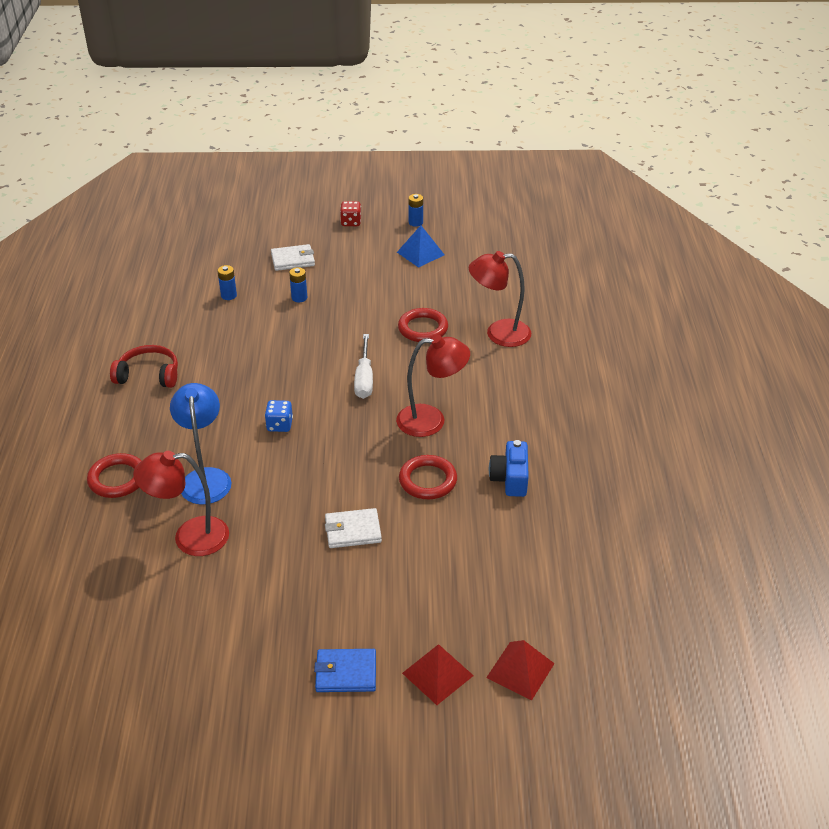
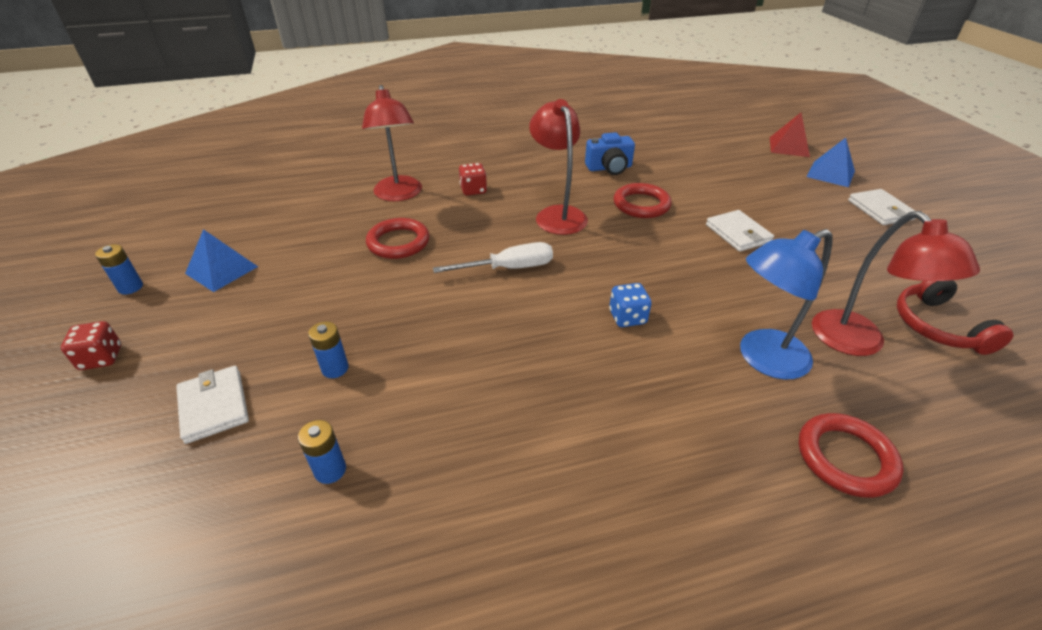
camera: 105 degrees left, 0 degrees up
(149, 375) = (599, 516): red headphones -> red headphones (937, 326)
(346, 673) = (880, 210): blue wallet -> white wallet
(437, 674) = (830, 174): red pyramid -> blue pyramid
(493, 377) = (473, 190): none -> red dice

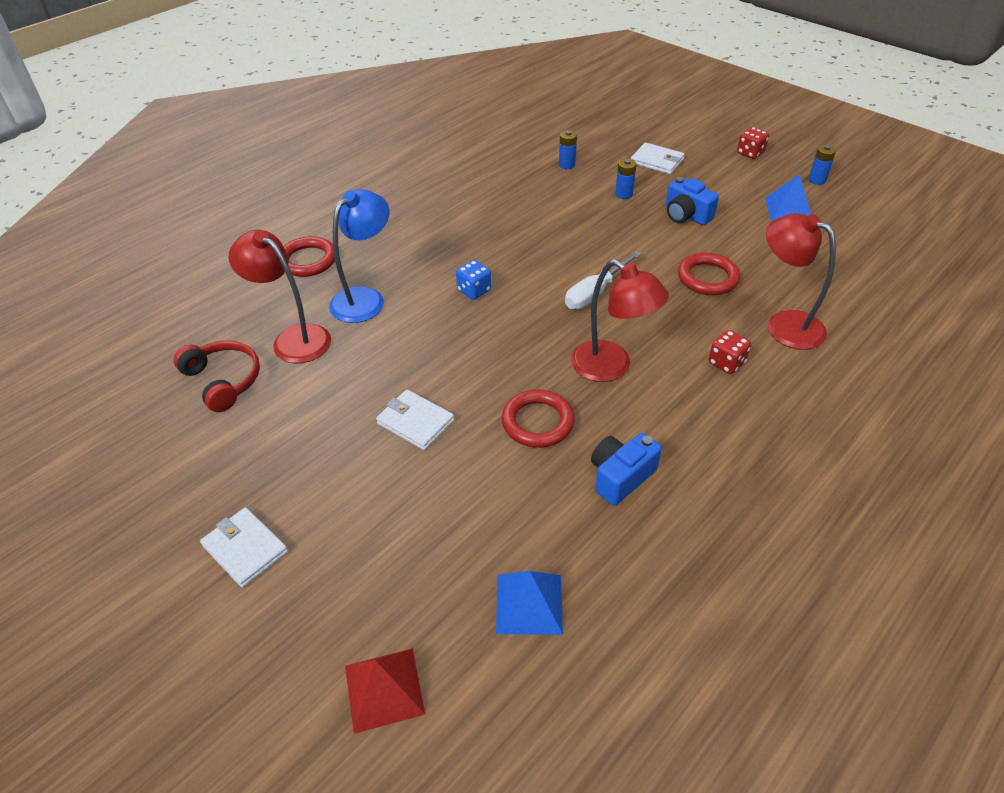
camera: 150 degrees right, 5 degrees up
(317, 307) = (686, 215): none -> blue camera
(830, 174) = (310, 620): blue pyramid -> blue pyramid (529, 603)

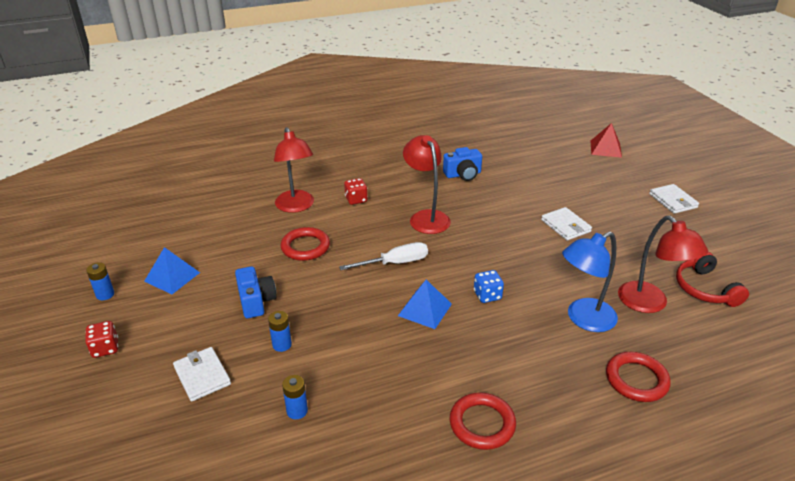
camera: 155 degrees left, 10 degrees down
(529, 603) = (535, 152): blue pyramid -> blue pyramid (425, 309)
(538, 422) = (491, 205): red ring -> red ring (482, 424)

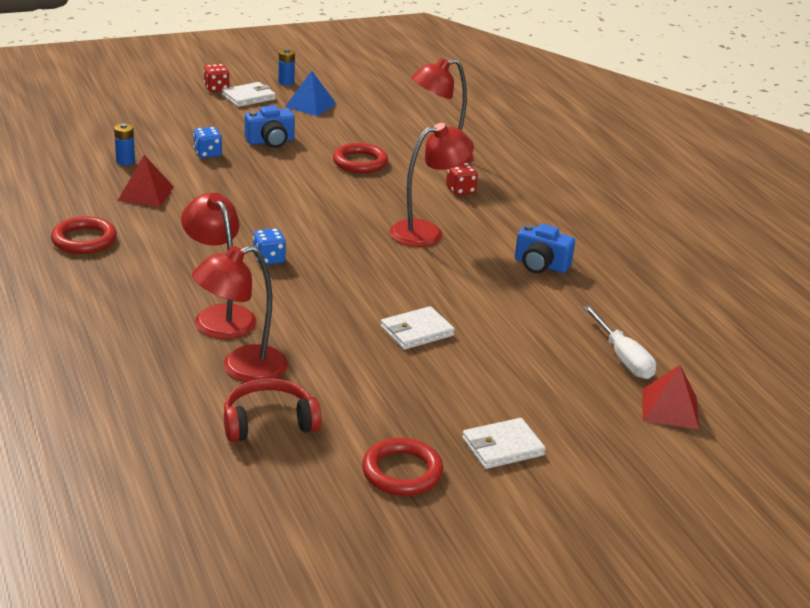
camera: 85 degrees right, 5 degrees down
(202, 376) = (176, 124): white wallet -> white wallet (248, 97)
(282, 345) = (207, 154): blue battery -> blue dice
(375, 385) = (145, 193): none -> red pyramid
(395, 263) = (331, 209): white screwdriver -> white screwdriver (622, 357)
(425, 309) = (248, 222): blue pyramid -> none
(463, 174) = (540, 265): blue camera -> blue camera turned 45 degrees counterclockwise
(583, 319) = (220, 315): blue lamp -> red lamp
(636, 380) = (115, 333): red ring -> red ring (402, 472)

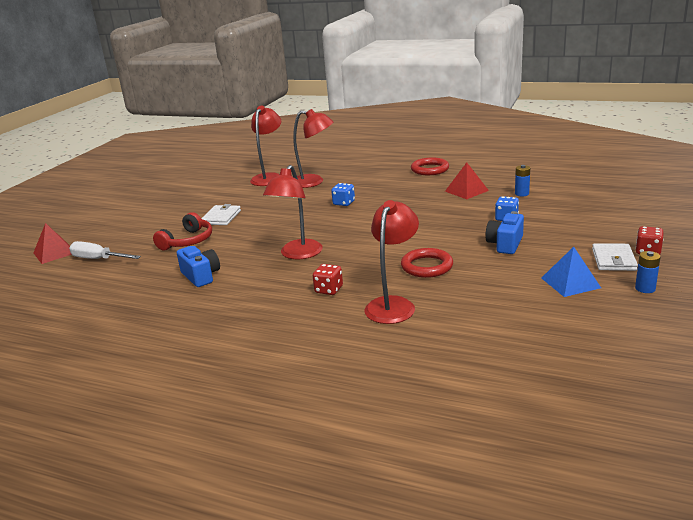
camera: 140 degrees right, 5 degrees down
(268, 422) = (230, 174): red headphones -> red headphones (188, 241)
(402, 472) = (159, 187): red ring -> none
(502, 447) = (127, 208): white wallet -> none
(540, 265) = (201, 276): blue camera -> blue camera turned 75 degrees clockwise

